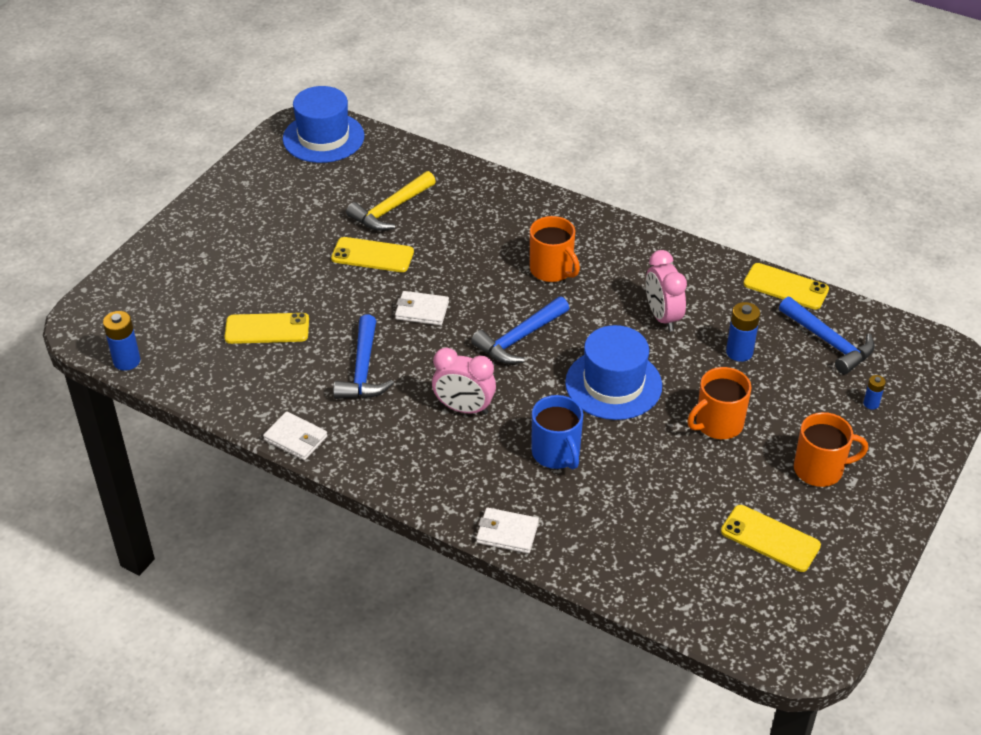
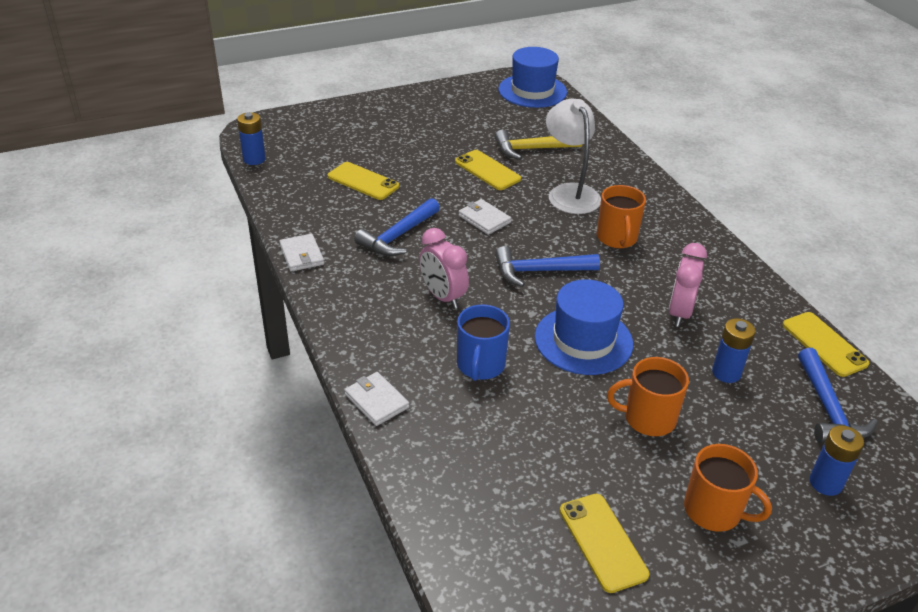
camera: 35 degrees right, 5 degrees down
(469, 242) = (569, 193): none -> white lamp
(871, 403) = (825, 483): blue battery -> blue battery, size x1.74

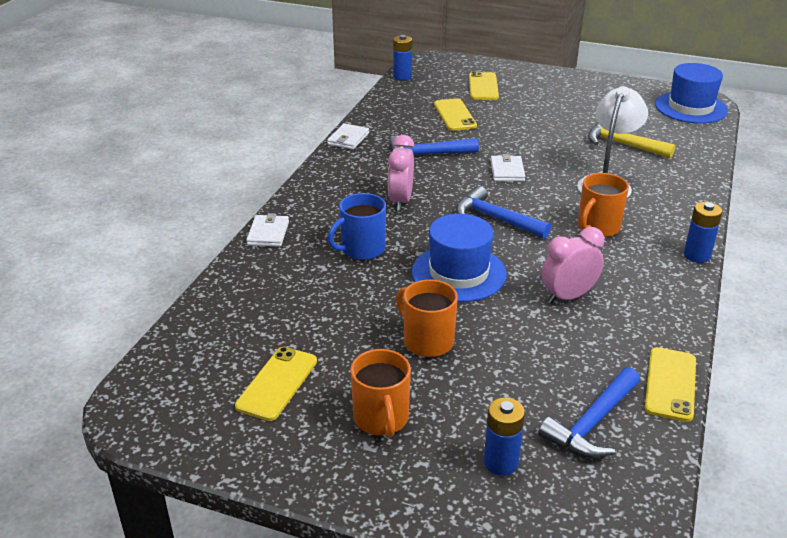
camera: 45 degrees right, 5 degrees down
(487, 170) = (560, 143): yellow phone -> yellow phone (483, 86)
(726, 373) = (540, 351): blue battery -> blue battery (696, 255)

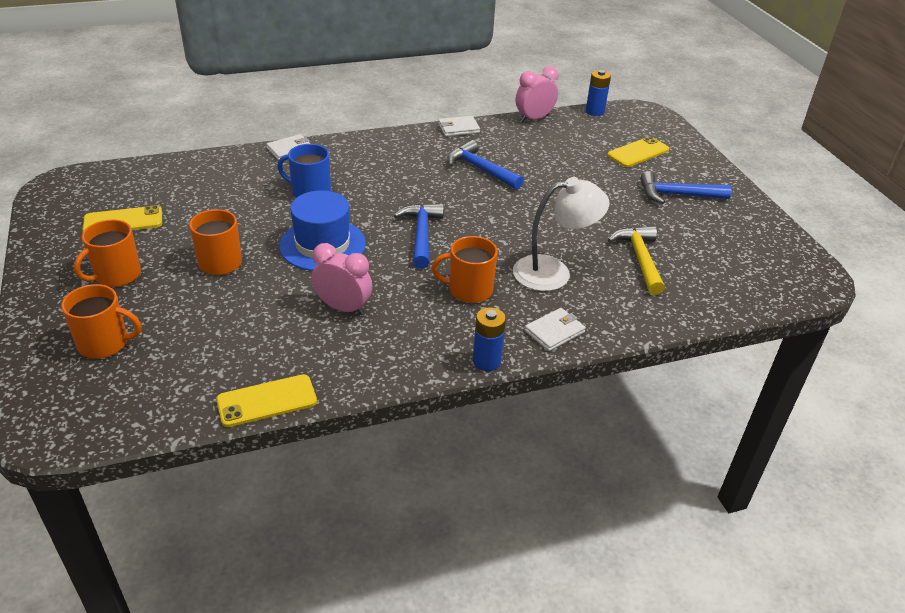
camera: 50 degrees right, 5 degrees up
(401, 201) = (395, 183): pink clock -> pink clock (534, 118)
(454, 115) = (565, 158): yellow phone -> none
(501, 462) = (105, 343): blue battery -> orange mug
(507, 171) = (505, 214): white wallet -> white wallet (554, 331)
(592, 423) = (181, 373): blue hammer -> blue hammer (677, 195)
(690, 107) = (783, 277): blue hat -> none

